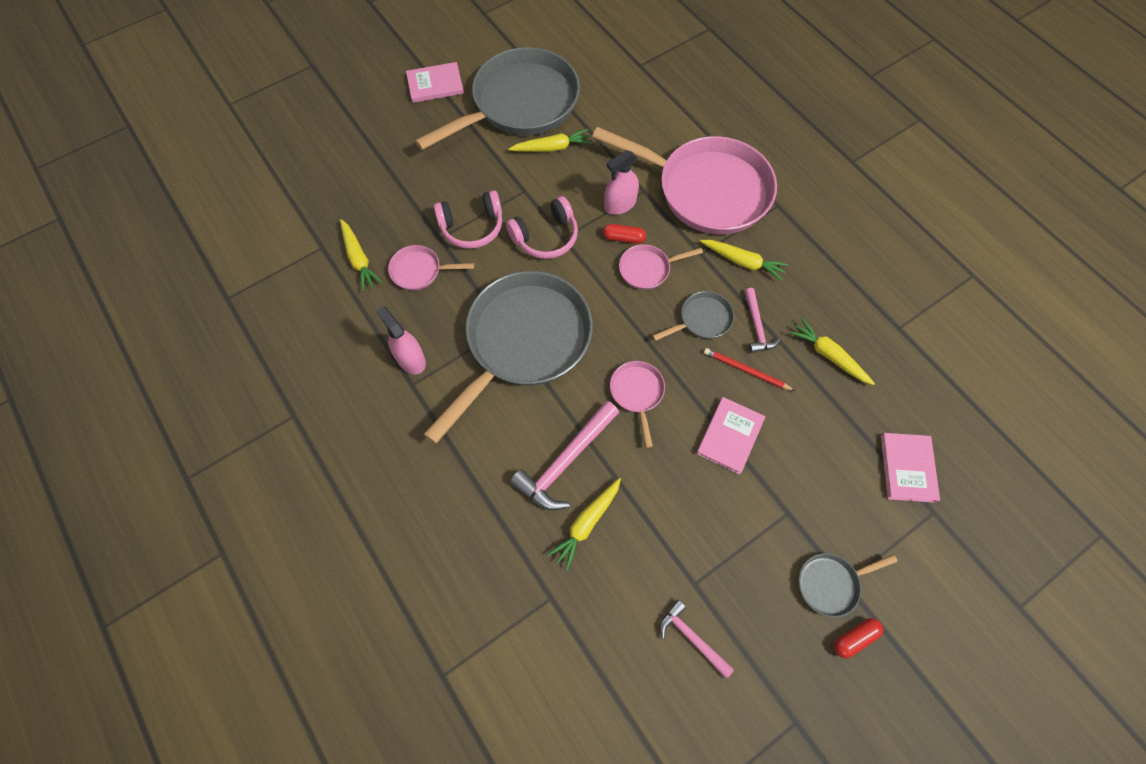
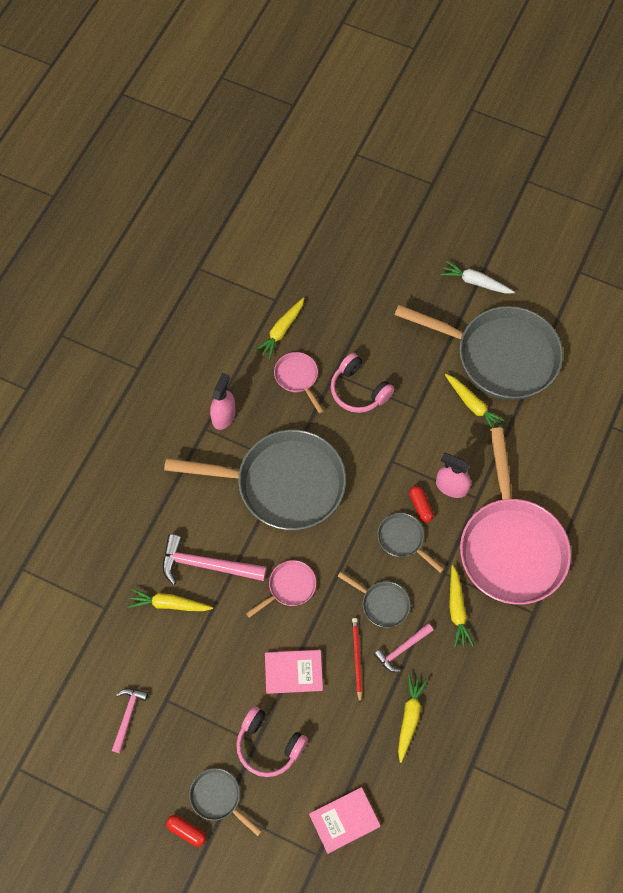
camera: 60 degrees right, 0 degrees up
(435, 85) = (475, 282): pink book -> white carrot
(546, 237) = (384, 448): pink headphones -> pink headphones (269, 745)
(647, 269) = (403, 539): pink pan -> grey pan

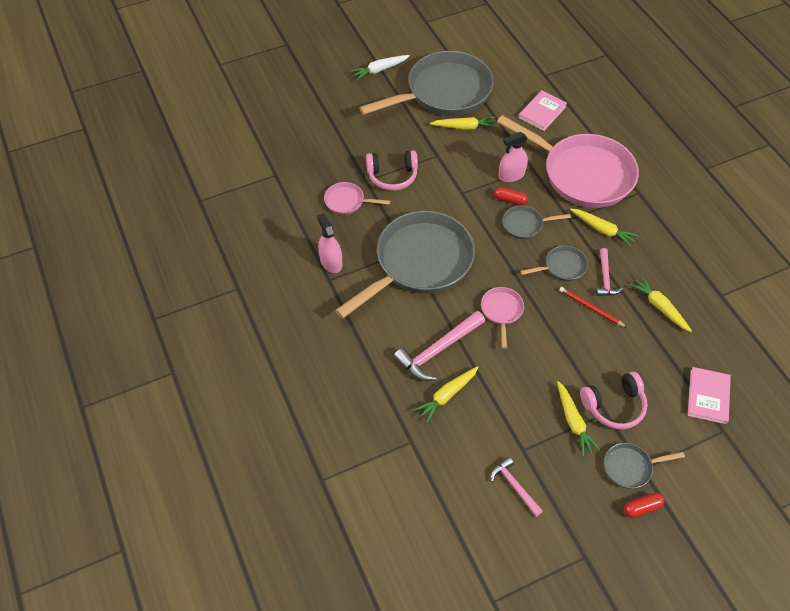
camera: 50 degrees left, 10 degrees down
(281, 331) = (302, 187): yellow carrot -> yellow carrot (573, 421)
(293, 672) = (569, 352): pink book -> pink book (542, 112)

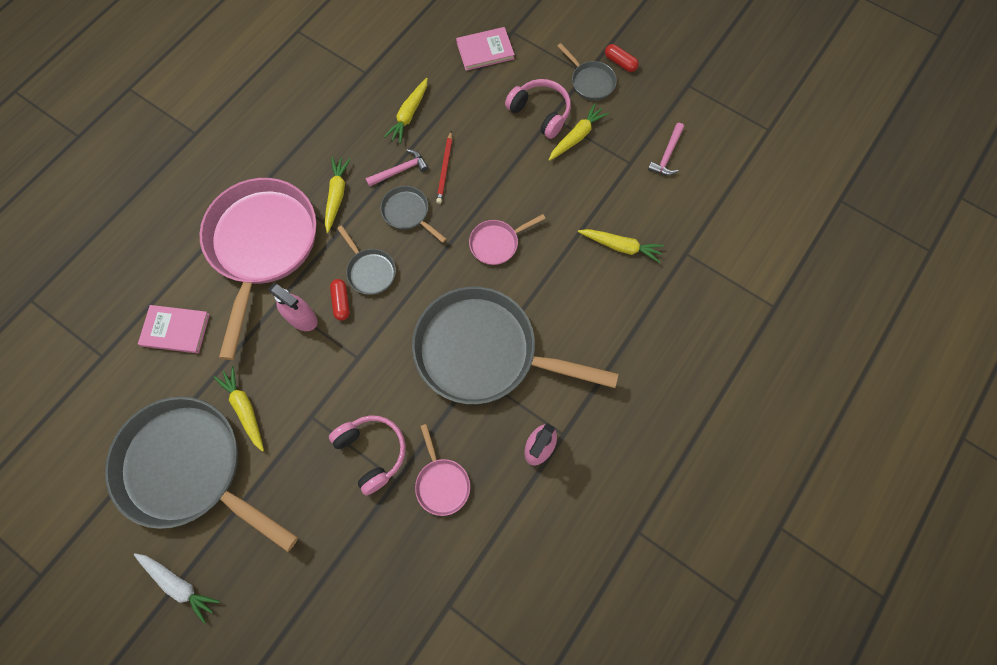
camera: 120 degrees left, 15 degrees up
(437, 350) = (578, 279): pink hammer -> none

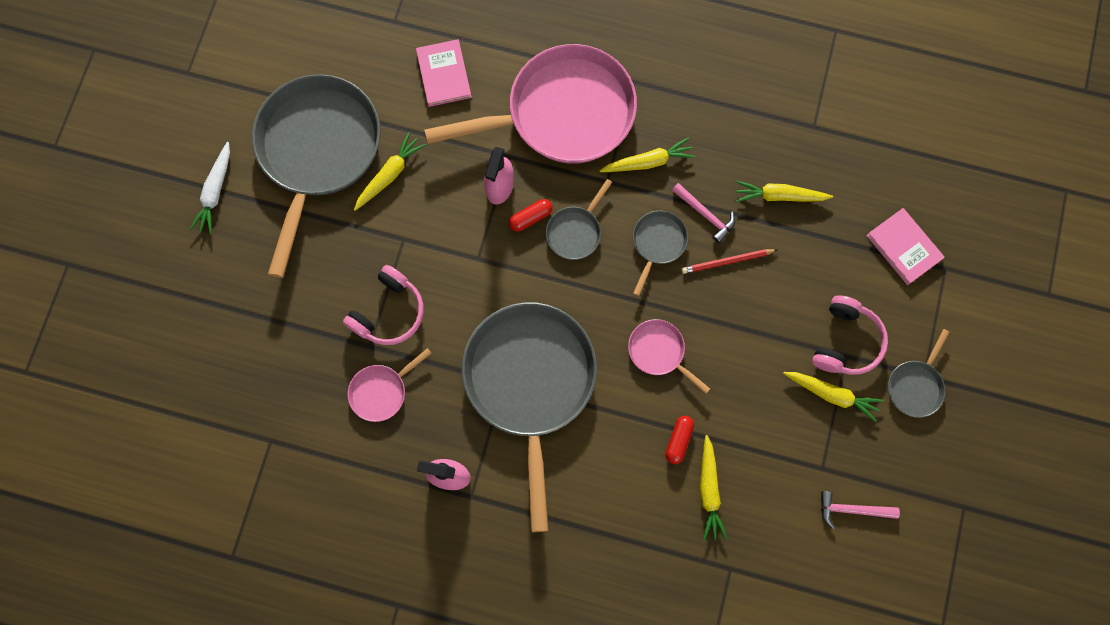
camera: 70 degrees right, 5 degrees up
(620, 63) = (959, 413): red capsule -> red capsule (678, 440)

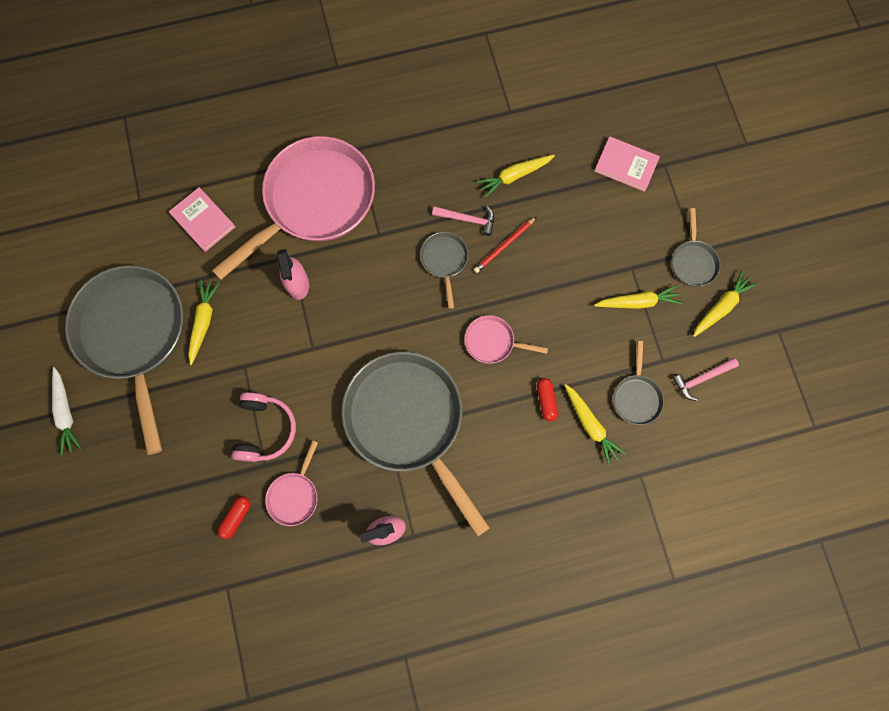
camera: 30 degrees left, 0 degrees up
(530, 218) = (335, 294): red capsule -> red capsule (236, 517)
(575, 232) = (376, 286): grey pan -> grey pan (636, 397)
(648, 162) = (401, 203): yellow carrot -> yellow carrot (721, 307)
(845, 341) = (624, 257): pink headphones -> none

